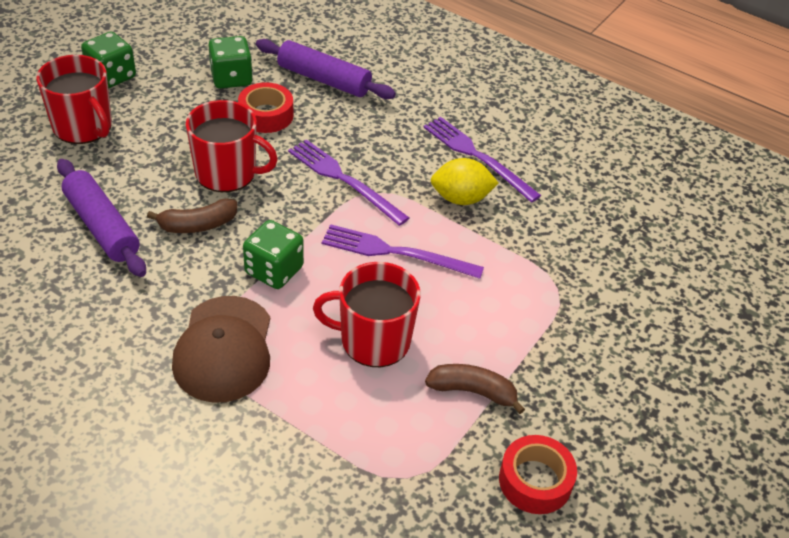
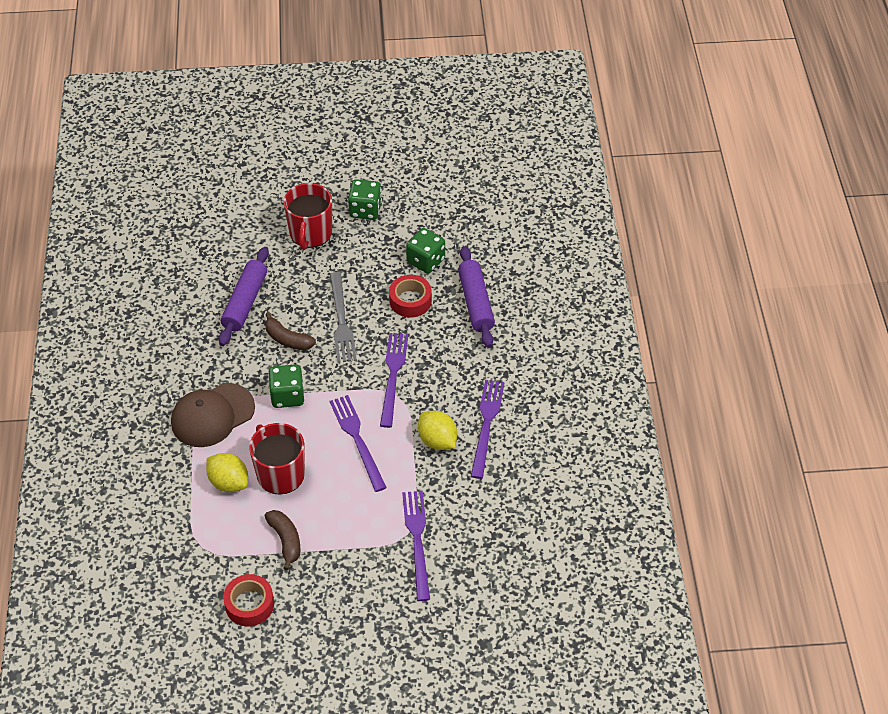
camera: 55 degrees right, 5 degrees up
(227, 173) = (341, 321): red mug -> grey fork
(338, 393) = (229, 482): none -> yellow lemon
(573, 286) = (417, 540): none -> purple fork

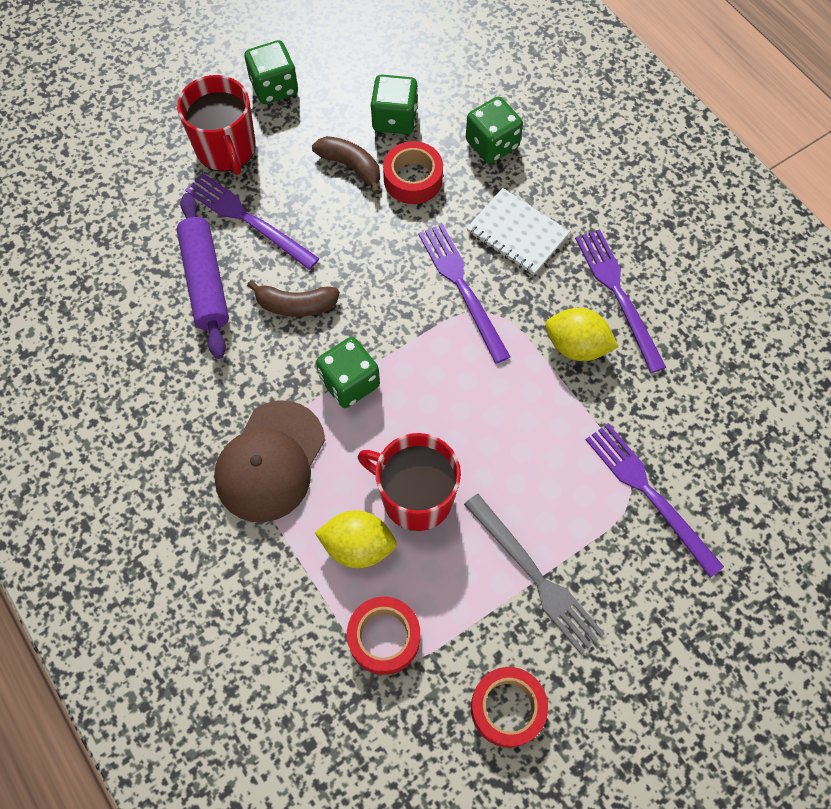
camera: 30 degrees left, 15 degrees up
(209, 535) = (384, 637): none -> red tape
(285, 540) = (489, 587): brown banana -> brown banana (350, 166)
(341, 321) = (347, 246): grey fork -> grey fork (535, 576)
(357, 439) = (479, 396): purple fork -> purple fork (248, 219)
(451, 361) = (517, 233): none -> white notebook
(475, 303) = (492, 144): purple rolling pin -> green dice

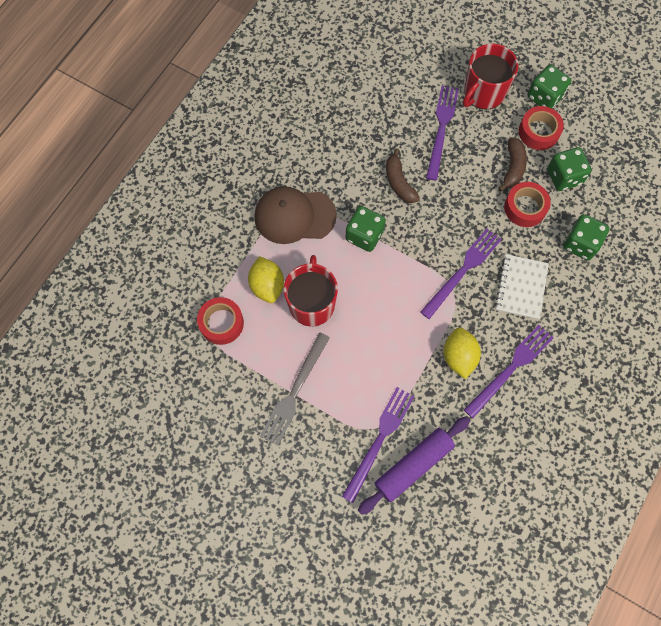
camera: 65 degrees right, 5 degrees up
(205, 281) = (388, 127): purple rolling pin -> purple rolling pin (413, 465)
(507, 708) = (211, 407): red tape -> red tape (538, 132)

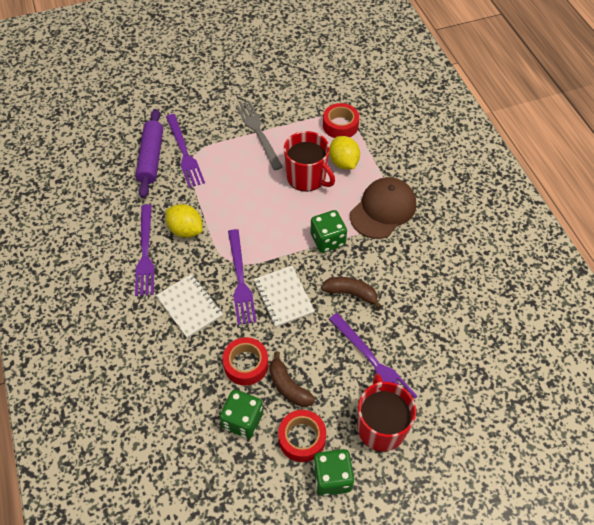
camera: 130 degrees right, 15 degrees down
(267, 285) = (343, 162): yellow lemon -> yellow lemon turned 45 degrees clockwise
(447, 226) = (283, 297): none -> white notebook
(580, 244) = (177, 379): green dice -> none

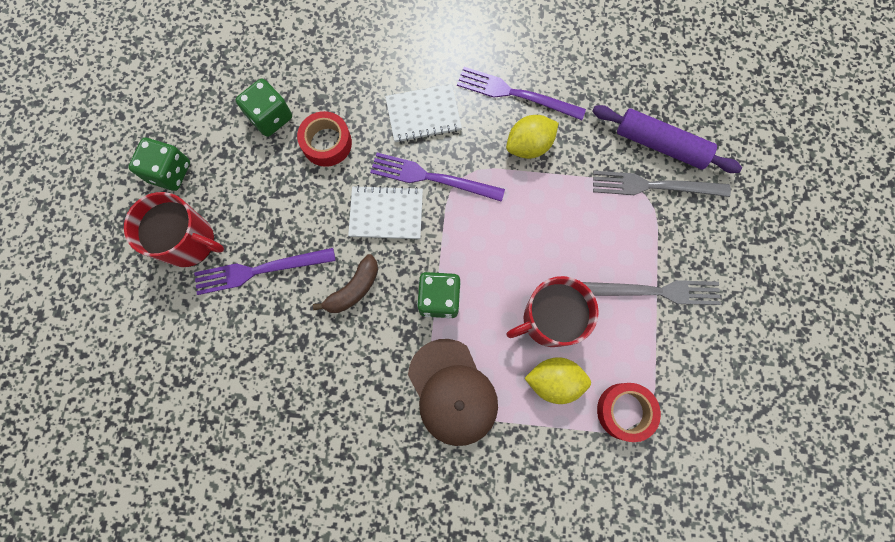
camera: 115 degrees right, 20 degrees up
(184, 153) = (654, 186): purple fork -> grey fork
(288, 386) = (281, 173): brown banana -> none
(302, 438) = (222, 162): red tape -> none

